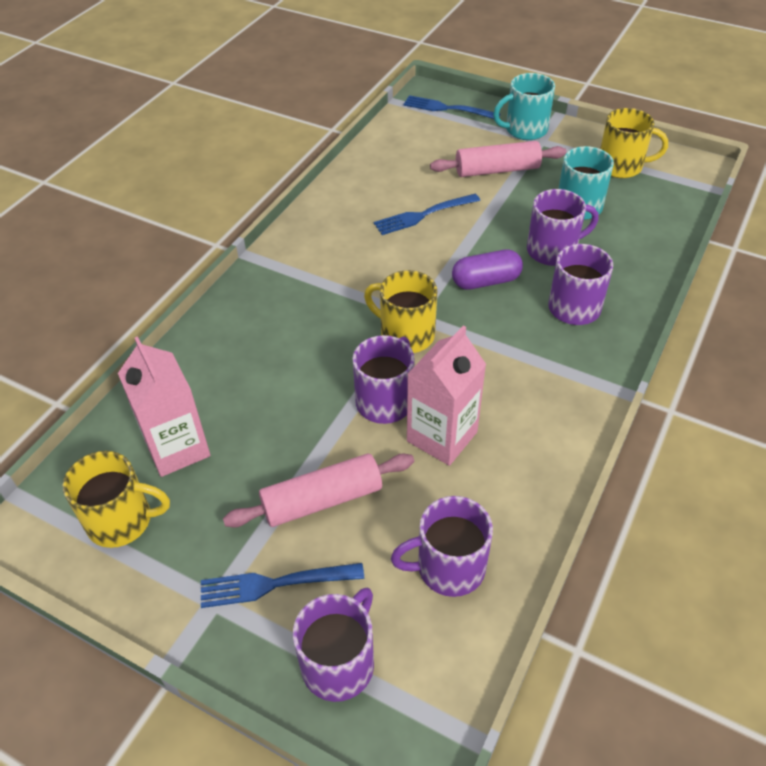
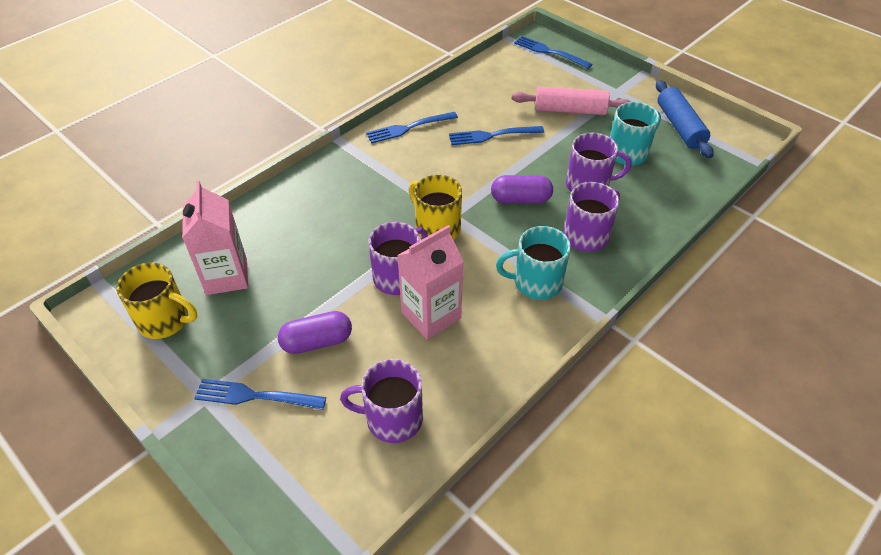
camera: 15 degrees right, 0 degrees up
(322, 499) = (317, 341): pink rolling pin -> purple capsule
(324, 225) = (409, 128): none -> blue fork
(339, 663) = (278, 468): purple mug -> none
(524, 130) = (608, 81): turquoise mug -> turquoise mug (536, 282)
(621, 166) = (680, 127): yellow mug -> blue rolling pin

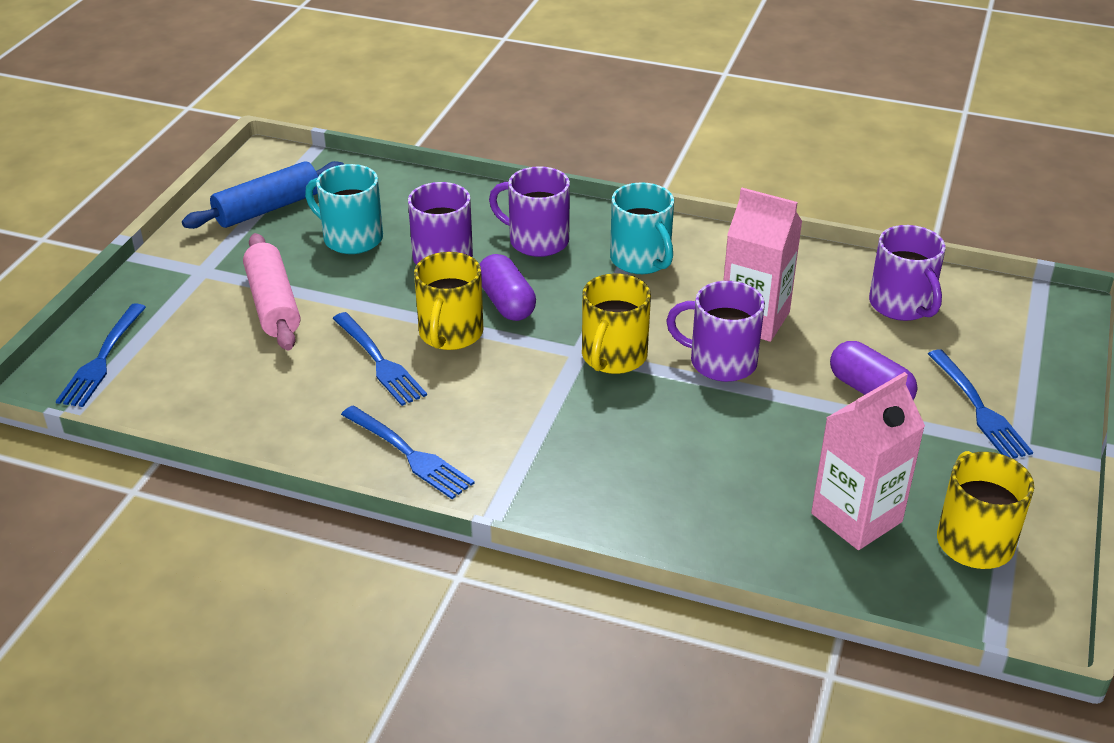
camera: 115 degrees left, 10 degrees down
(502, 167) = (450, 334): none -> yellow mug

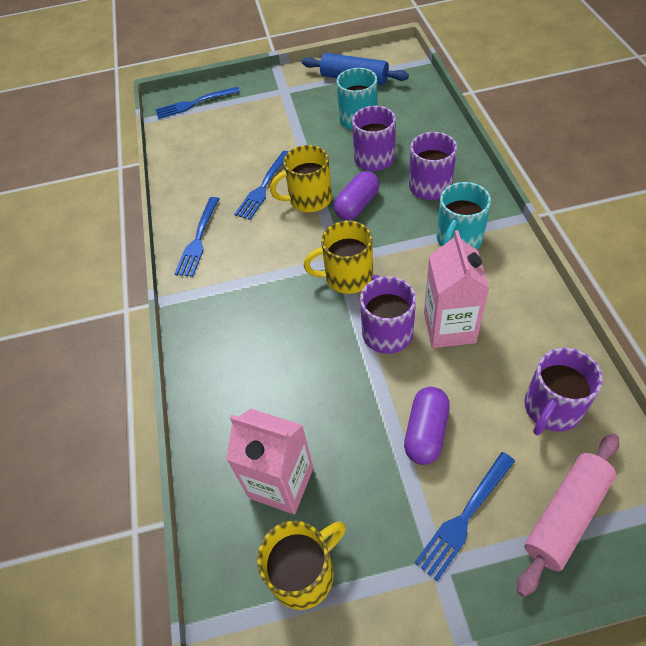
camera: 65 degrees right, 15 degrees up
(273, 304) = (278, 126): pink rolling pin -> pink rolling pin (566, 515)

